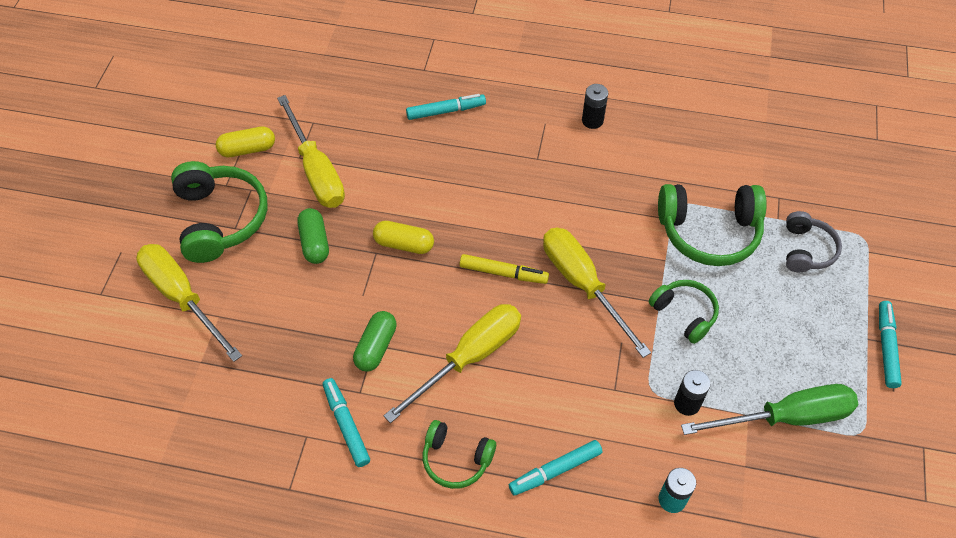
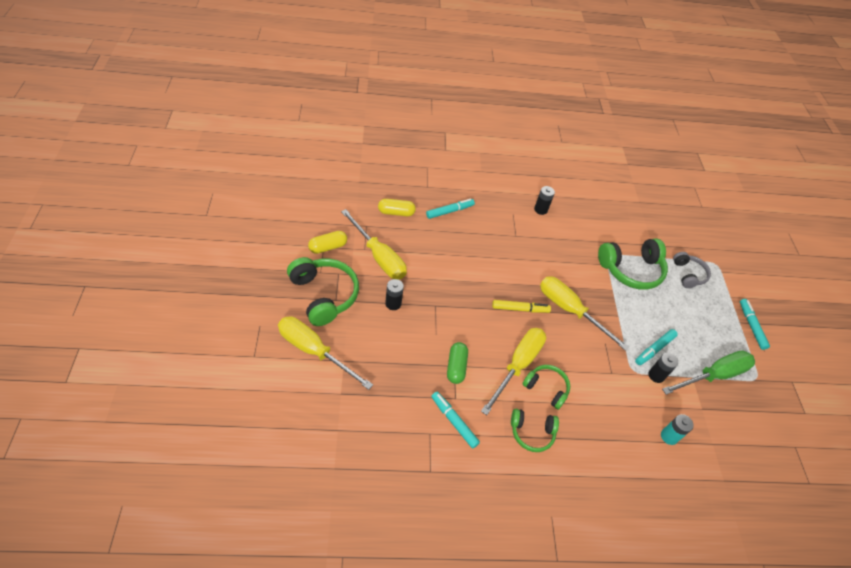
camera: 20 degrees left, 5 degrees down
(314, 243) = (393, 304): green capsule -> black battery
(404, 244) = (451, 298): yellow capsule -> yellow capsule (396, 212)
(555, 471) = (595, 430): turquoise marker -> turquoise marker (654, 349)
(684, 313) = (635, 321): green headphones -> green headphones (546, 388)

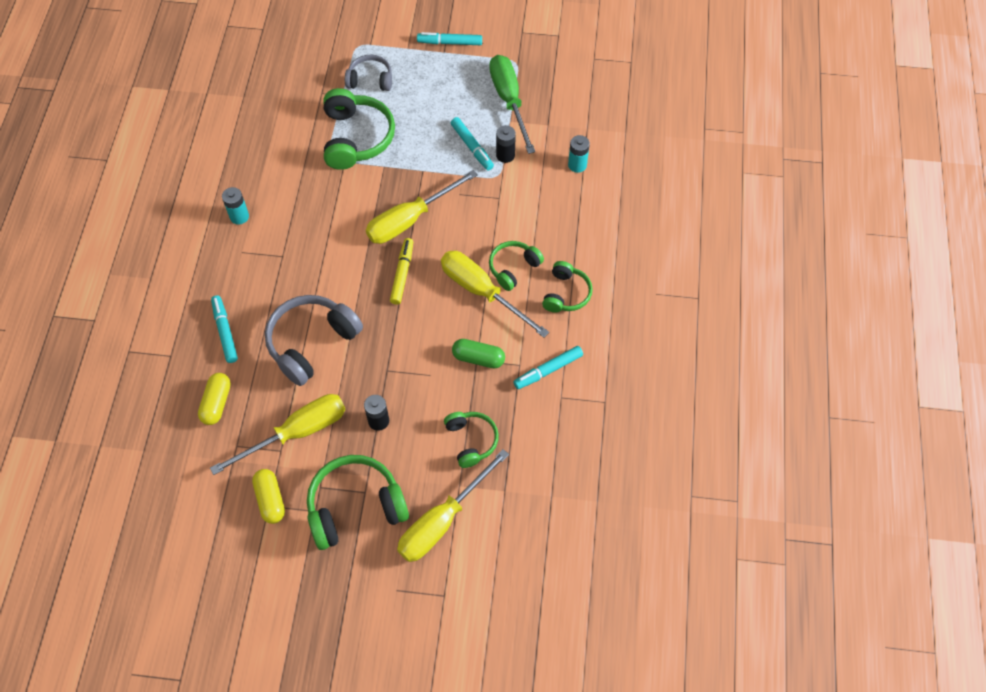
camera: 75 degrees left, 10 degrees up
(382, 366) = (471, 440): none -> green headphones
(450, 258) = (311, 343): none -> grey headphones
(540, 209) = (239, 216): black battery -> turquoise battery

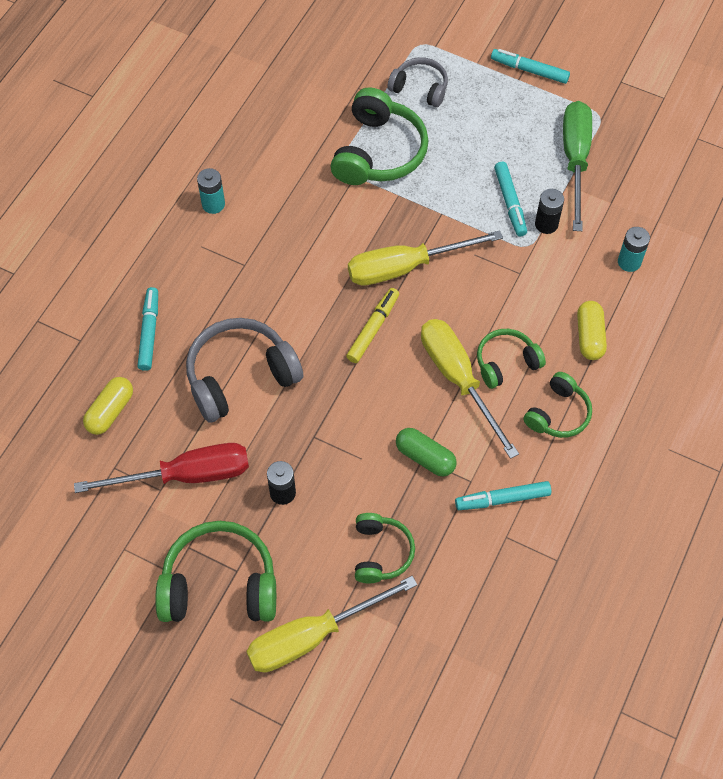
camera: 20 degrees right, 0 degrees up
(270, 500) = (128, 543): yellow capsule -> yellow capsule (589, 336)
(297, 433) = (186, 475): yellow screwdriver -> red screwdriver

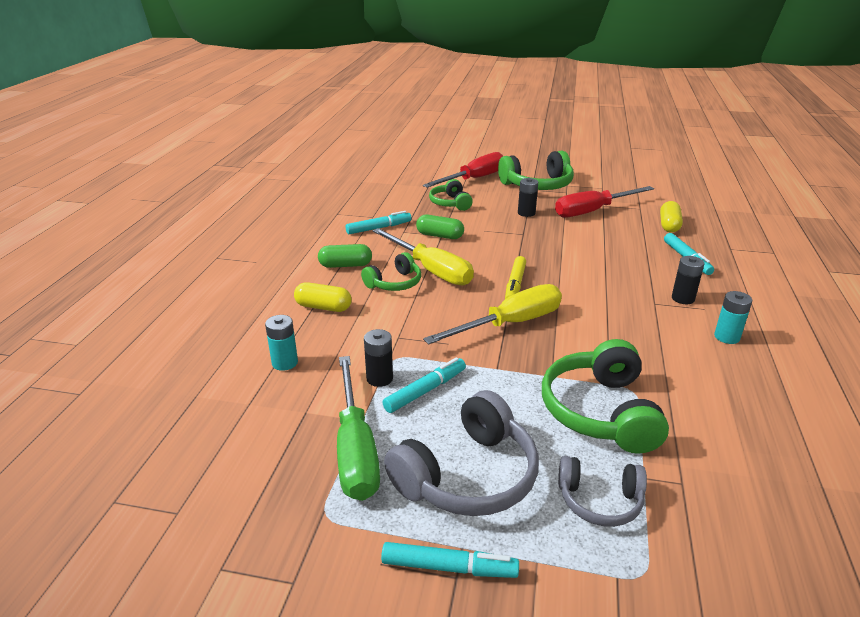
camera: 165 degrees right, 30 degrees down
(210, 265) = (683, 298): none -> black battery
(240, 376) = (597, 249): grey headphones -> grey headphones (468, 475)
(312, 636) = (474, 179): yellow screwdriver -> red screwdriver
(510, 202) = (425, 390): turquoise marker -> turquoise marker turned 75 degrees clockwise
(558, 414) = (345, 265): green headphones -> green capsule
(589, 336) = (323, 307): yellow capsule -> yellow capsule turned 60 degrees counterclockwise

